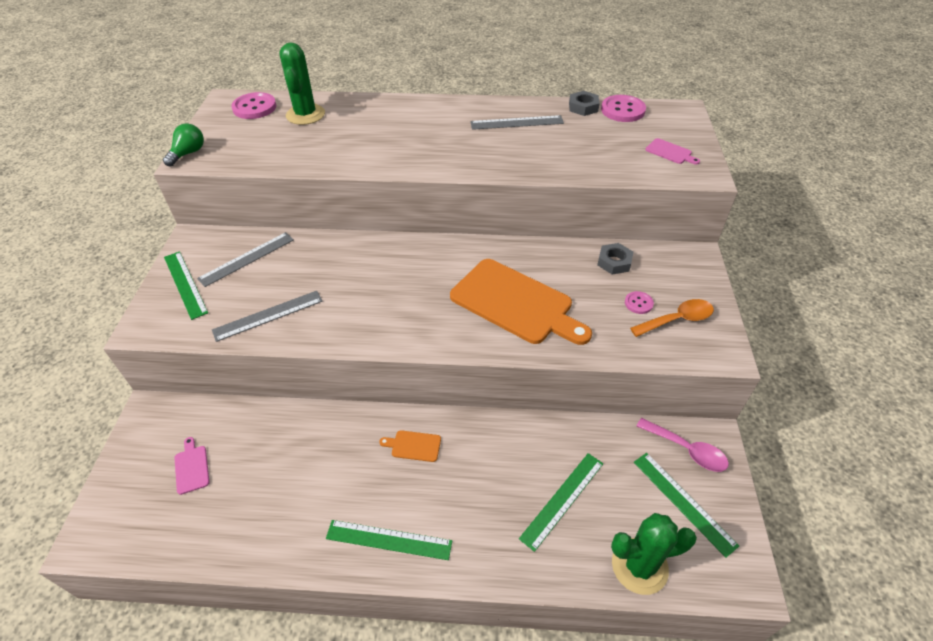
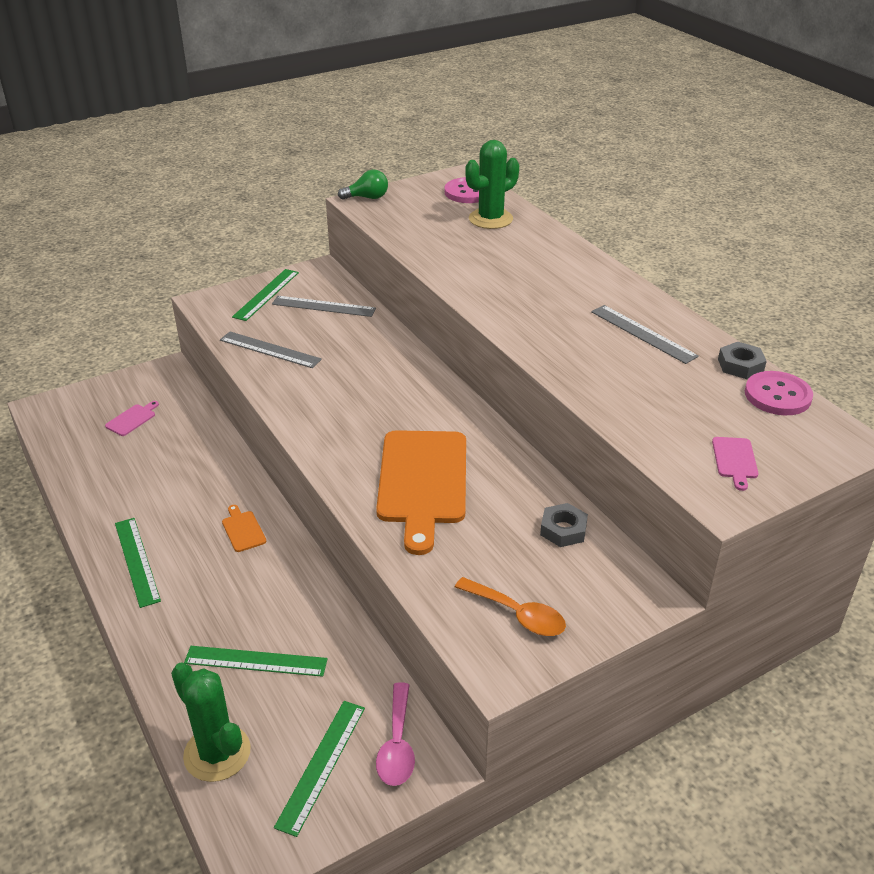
camera: 55 degrees right, 10 degrees down
(638, 303) = (513, 573): pink button -> none

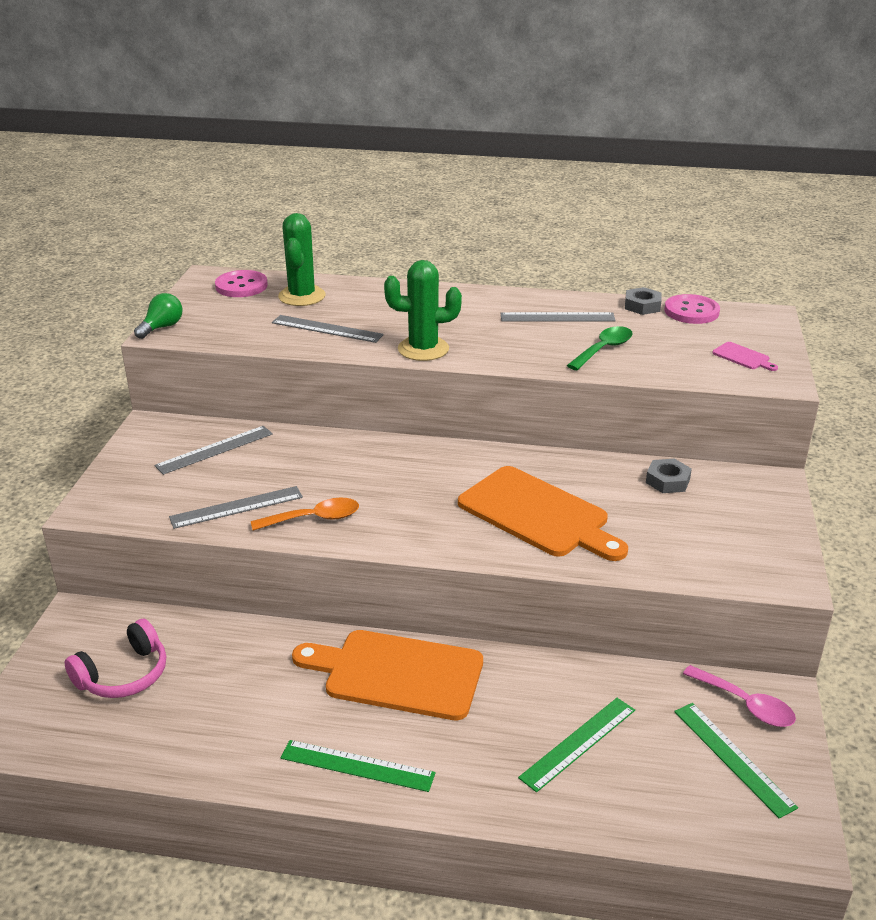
camera: 50 degrees left, 5 degrees down
(132, 419) = (124, 675): pink cutting board -> pink headphones
(217, 753) = (667, 818): green cactus -> green cactus (423, 349)
(243, 530) = (397, 674): orange cutting board -> orange cutting board, size x2.49
(266, 294) = (140, 470): green ruler -> none
(459, 251) = (327, 329): none -> grey ruler
(517, 614) = (738, 544): orange spoon -> orange spoon (314, 519)
(623, 380) = (603, 349): none -> green spoon

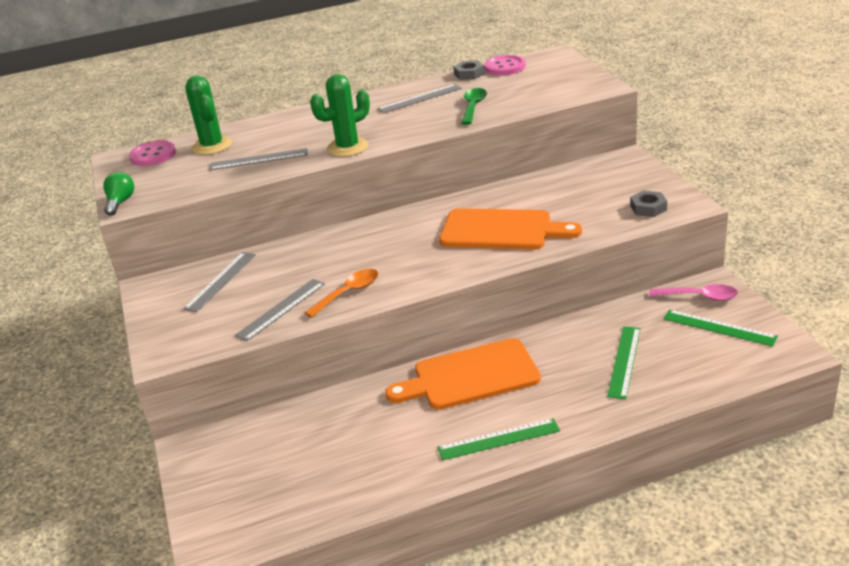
camera: 25 degrees left, 0 degrees up
(124, 675) = (270, 466): pink headphones -> none
(667, 481) = (563, 180): grey nut -> grey nut (648, 208)
(743, 357) = (566, 82): pink cutting board -> none

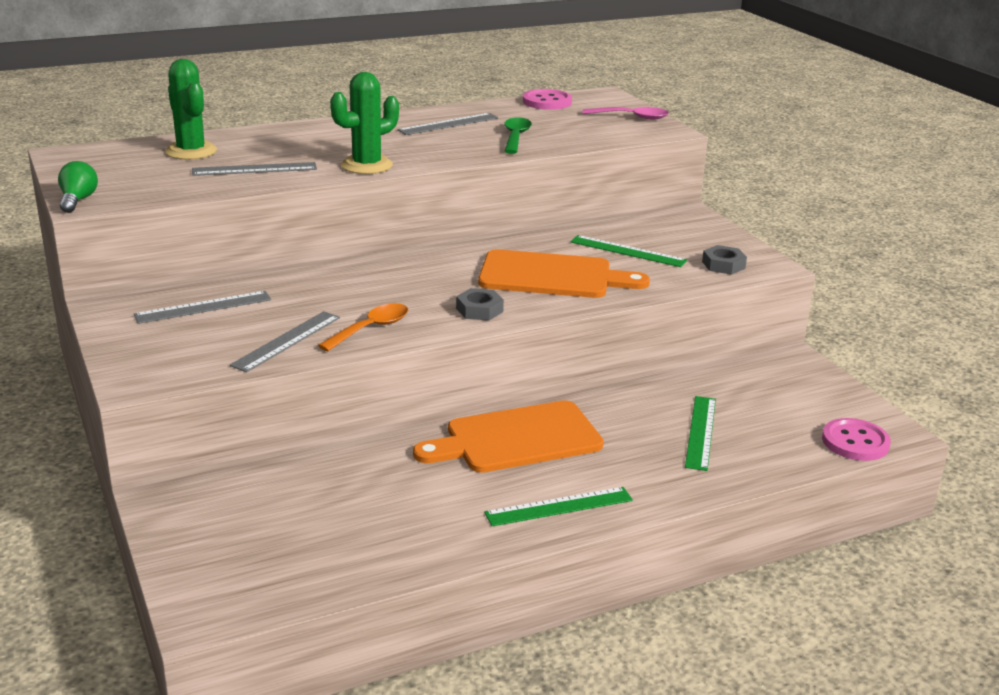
camera: 10 degrees left, 5 degrees down
(153, 155) = (114, 155): pink button -> pink button (855, 442)
(221, 281) = (203, 307): grey ruler -> grey ruler turned 45 degrees clockwise
(469, 74) = (505, 105): grey nut -> grey nut (479, 310)
(699, 297) = (780, 371): pink spoon -> pink spoon (631, 117)
(719, 327) = (806, 403): green ruler -> green ruler (627, 251)

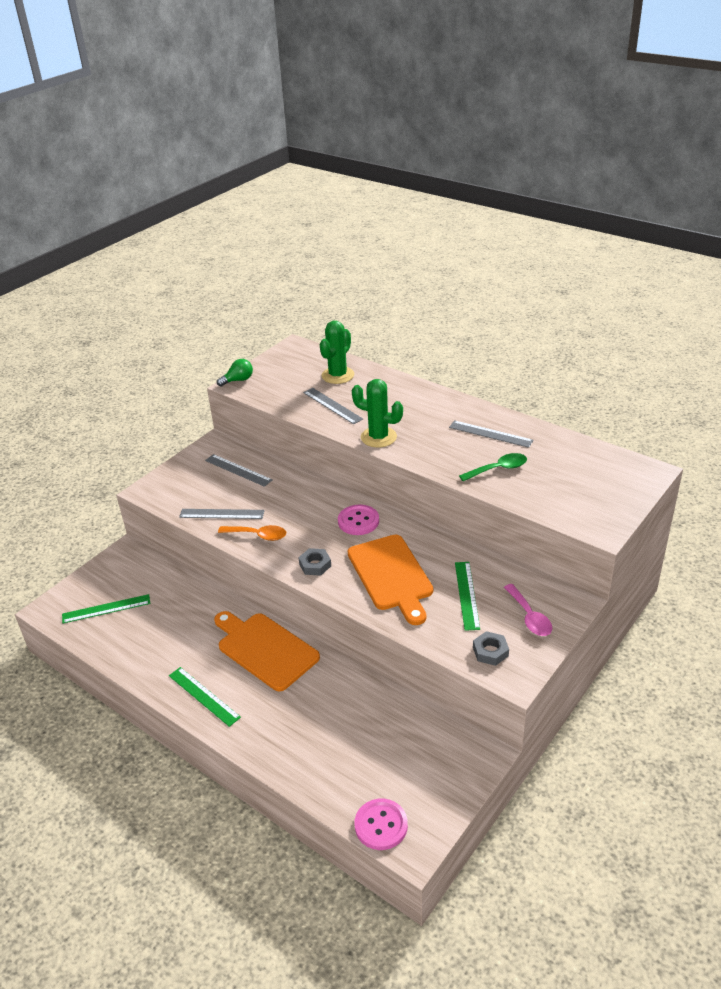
camera: 65 degrees right, 10 degrees up
(547, 102) = (594, 453): pink button -> pink button (358, 521)
(631, 117) = (610, 503): pink spoon -> pink spoon (529, 617)
(700, 432) = (333, 732): green ruler -> green ruler (106, 609)

